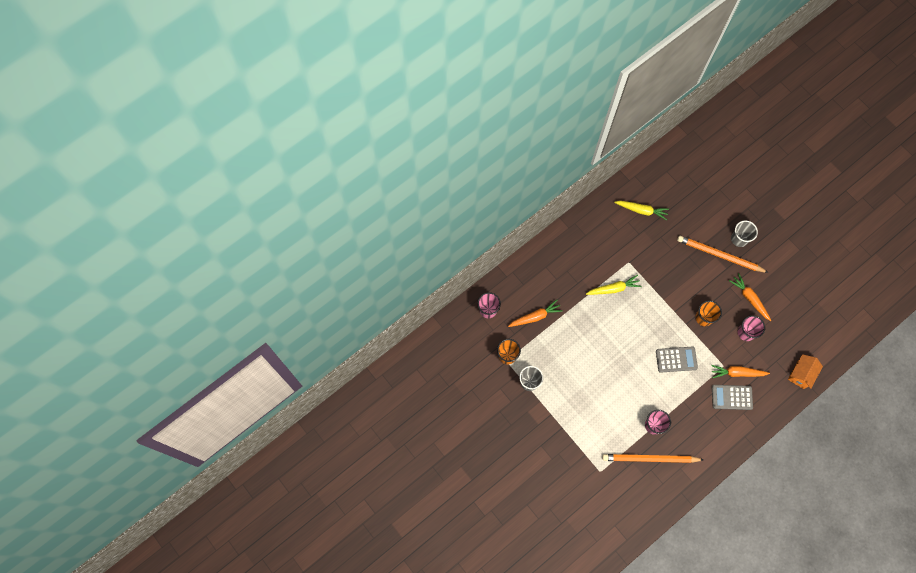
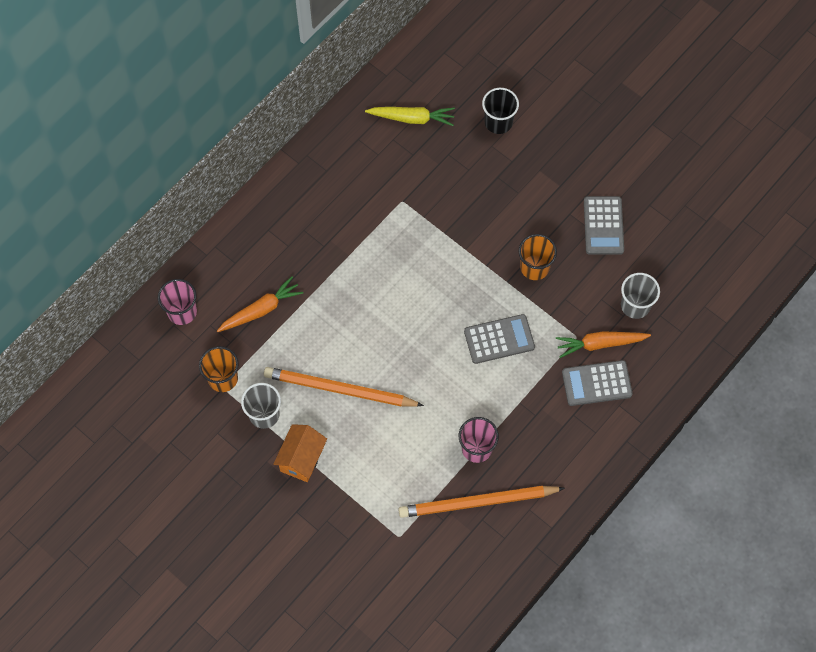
camera: 10 degrees left, 5 degrees down
(613, 288) = (383, 246): yellow carrot -> none
(694, 221) = (498, 122): none -> black cup
(719, 255) = (546, 167): orange pencil -> orange pencil (339, 389)
(739, 239) = (574, 137): grey cup -> grey cup (635, 305)
(746, 332) = (605, 279): pink cup -> none
(749, 298) = (603, 226): orange carrot -> grey calculator
(800, 374) = (702, 329): orange house -> orange house (301, 459)

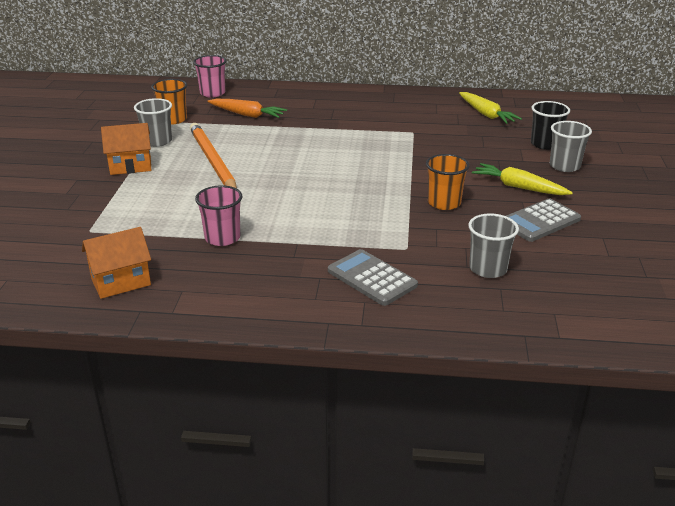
camera: 55 degrees right, 35 degrees down
(477, 503) = (162, 258): orange pencil -> none
(491, 544) = (121, 282): none -> orange house
(499, 339) = (349, 211): grey calculator -> none
(542, 140) = (564, 166): none -> grey cup
(549, 199) = (519, 187): none -> yellow carrot
(600, 344) = (417, 264): orange carrot -> none

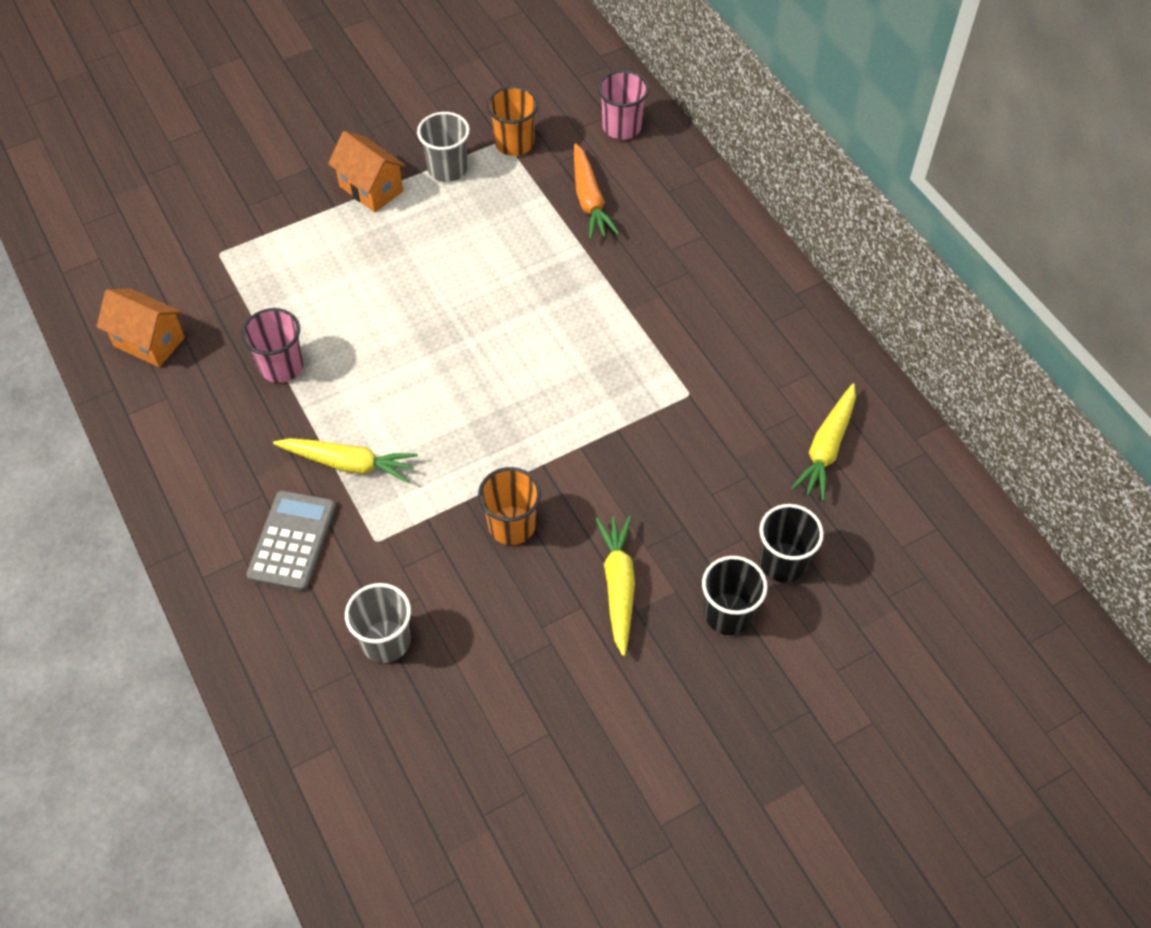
camera: 55 degrees right, 25 degrees up
(212, 161) = (441, 248): orange pencil -> none
(334, 239) = (349, 464): none -> yellow carrot
(540, 221) = (540, 647): grey calculator -> none
(564, 166) = (728, 614): grey cup -> black cup

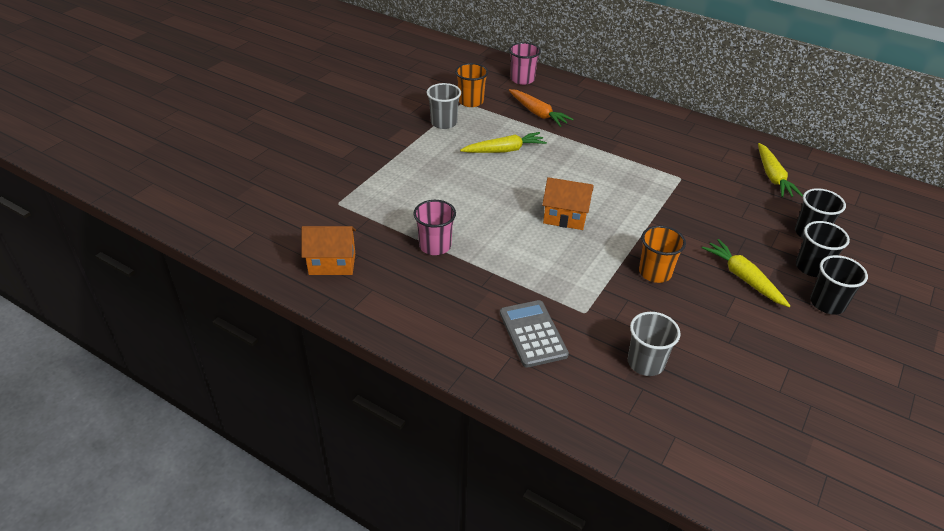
camera: 30 degrees left, 15 degrees down
(349, 464) = (527, 279): yellow carrot -> yellow carrot (504, 150)
(371, 188) = (407, 144): orange house -> orange house (565, 217)
(692, 674) = (827, 303): none -> black cup

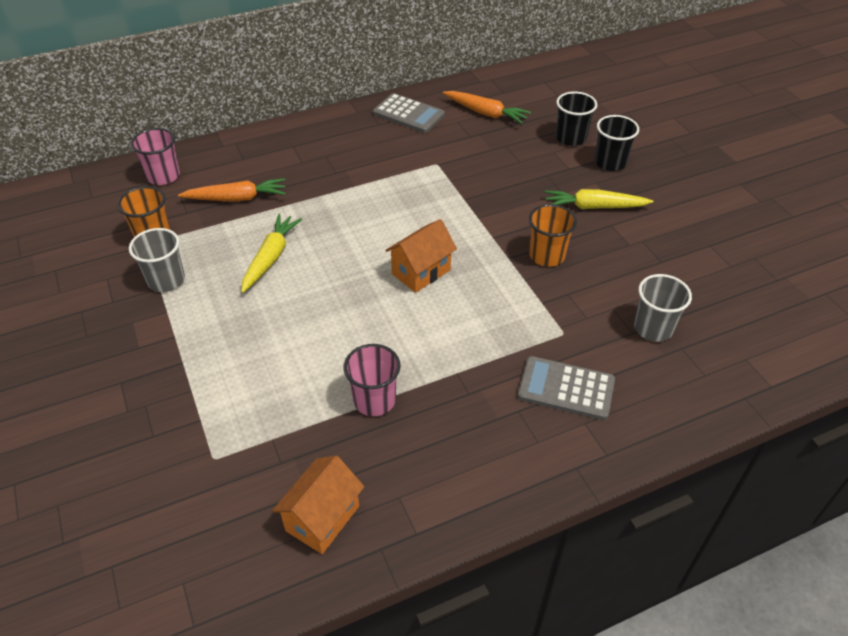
camera: 55 degrees left, 5 degrees up
(716, 142) = (408, 114): none -> grey calculator
(772, 177) = (485, 113): yellow carrot -> orange carrot
(827, 303) = (655, 180): black cup -> none

